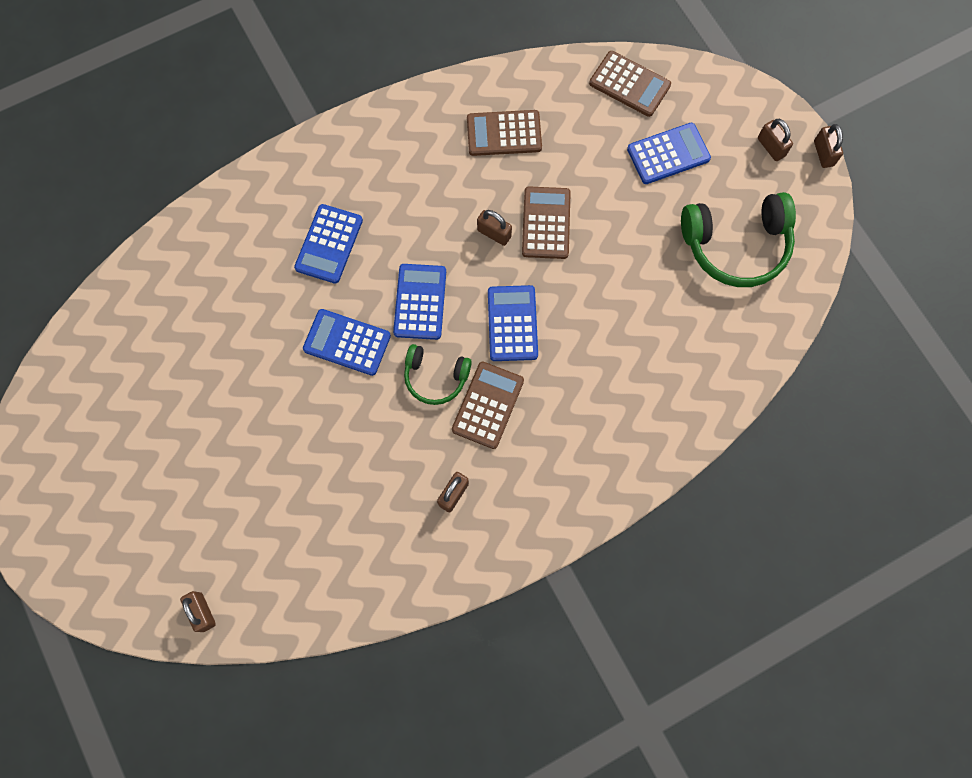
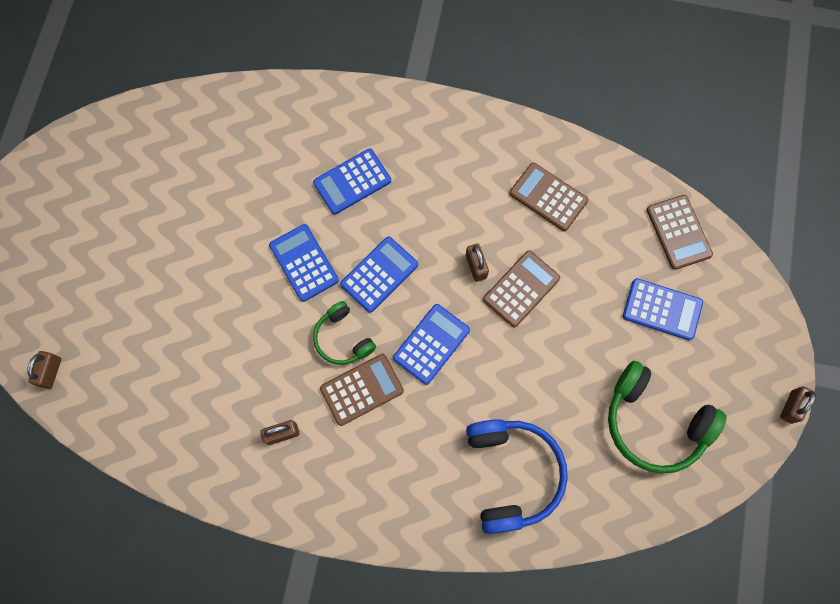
camera: 40 degrees right, 0 degrees up
(664, 372) = (512, 474): none -> blue headphones
(771, 147) = (751, 368): brown padlock -> none

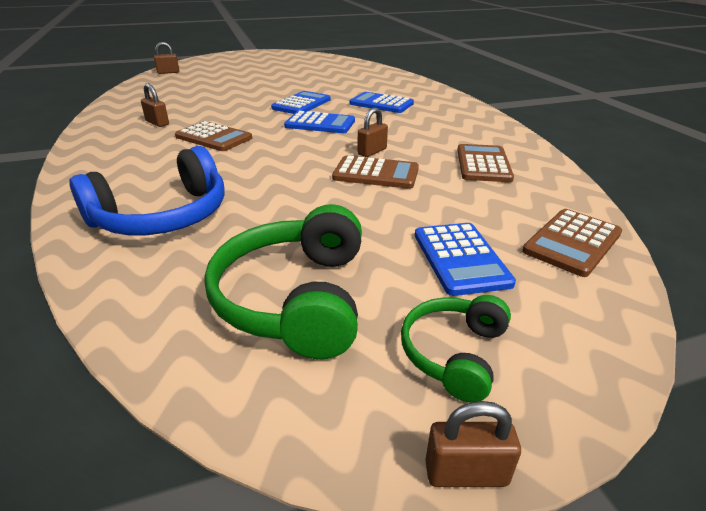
camera: 60 degrees right, 40 degrees down
(343, 338) = (253, 124): green headphones -> green headphones (454, 353)
(431, 344) = (278, 151): blue calculator -> none

